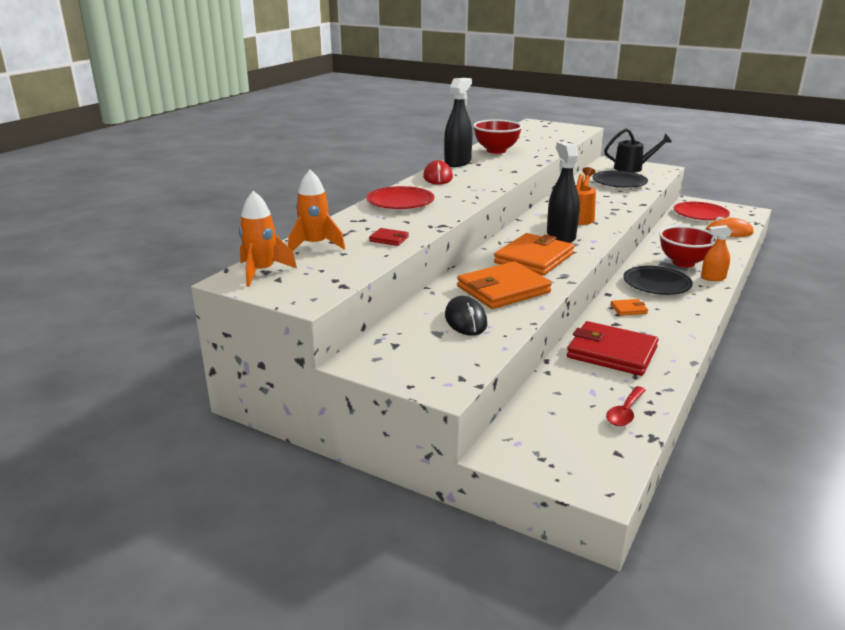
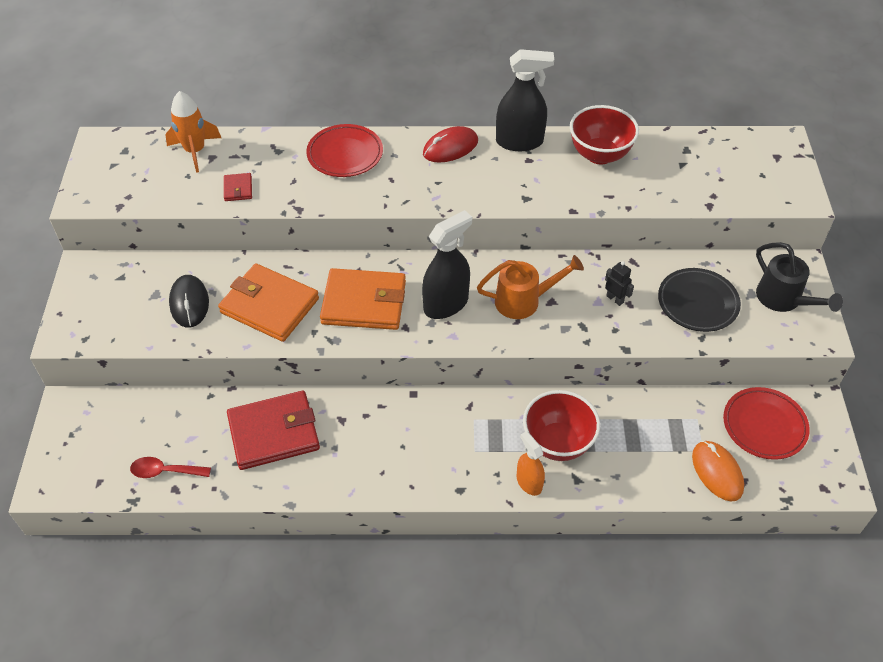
camera: 60 degrees right, 25 degrees up
(262, 272) = (122, 149): orange rocket -> none
(465, 320) = (189, 303): black mouse -> black mouse turned 60 degrees counterclockwise
(598, 197) = (615, 299): none -> black robot
(611, 353) = (274, 433): red wallet -> red wallet turned 75 degrees clockwise
(628, 309) = (383, 421): orange wallet -> none
(656, 284) = (469, 431): black plate -> none

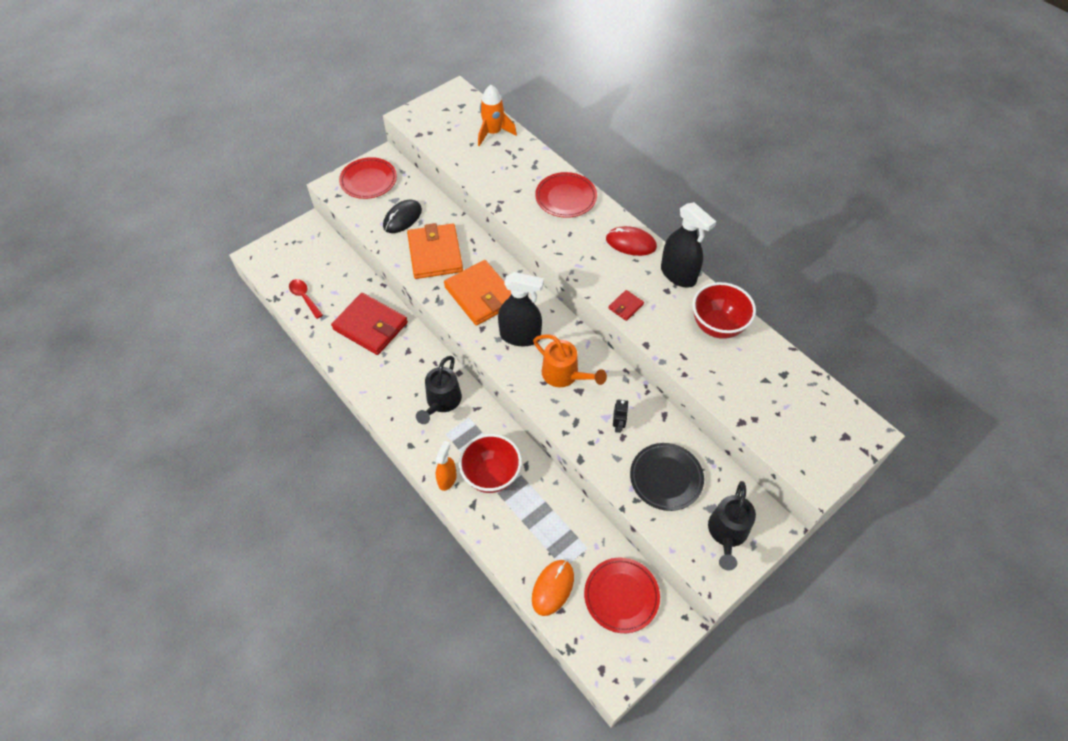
camera: 50 degrees right, 5 degrees up
(100, 299) = (368, 181): none -> red plate
(238, 189) = (484, 171): red wallet -> red wallet (625, 306)
(434, 430) = (441, 402): none -> black watering can

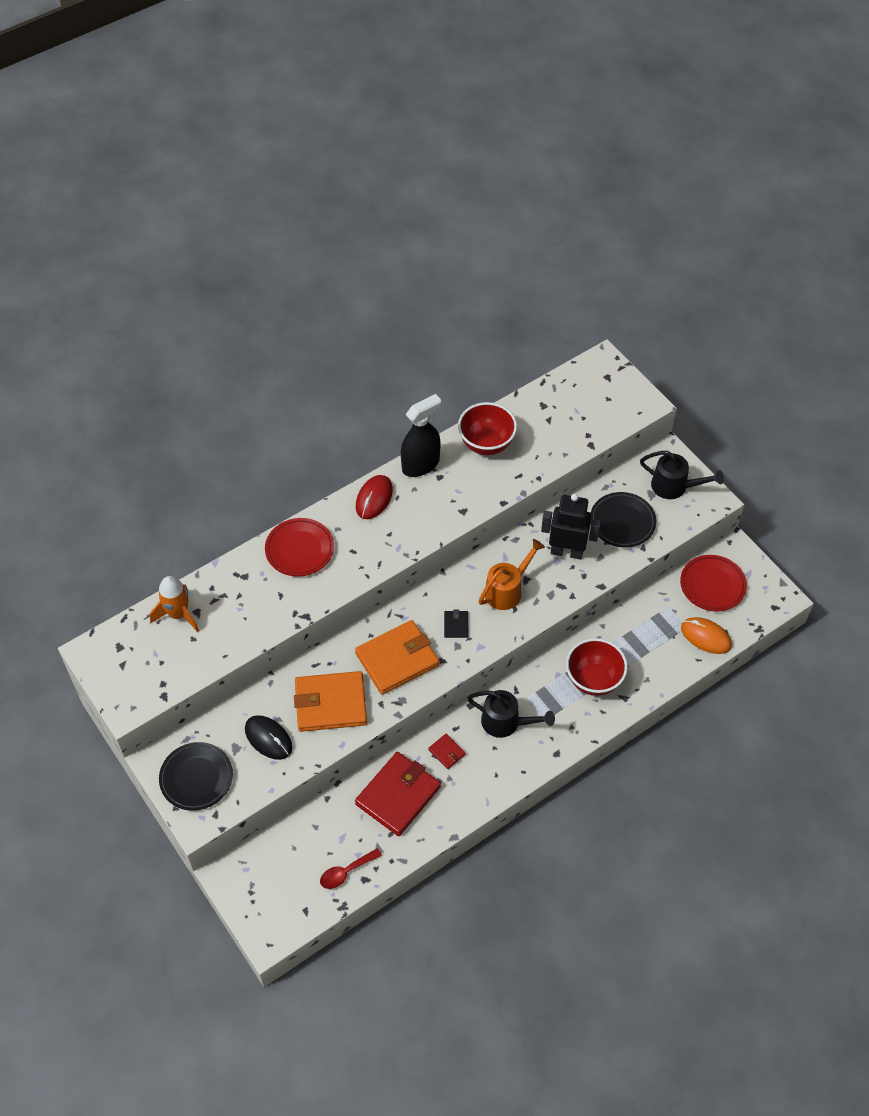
camera: 85 degrees left, 0 degrees up
(368, 181) = (196, 778): red plate -> black plate
(447, 479) = (596, 719): orange spray bottle -> none
(520, 336) = (456, 625): black spray bottle -> black wallet
(618, 425) = (567, 551): black robot -> black robot, size x2.13
(625, 306) = (456, 513): red wallet -> red wallet (447, 752)

